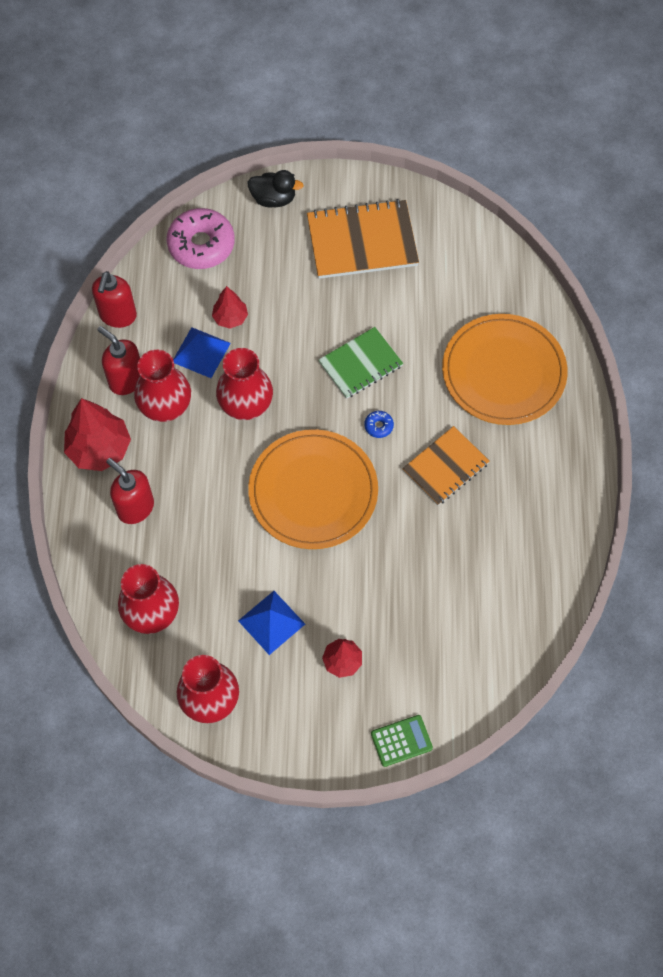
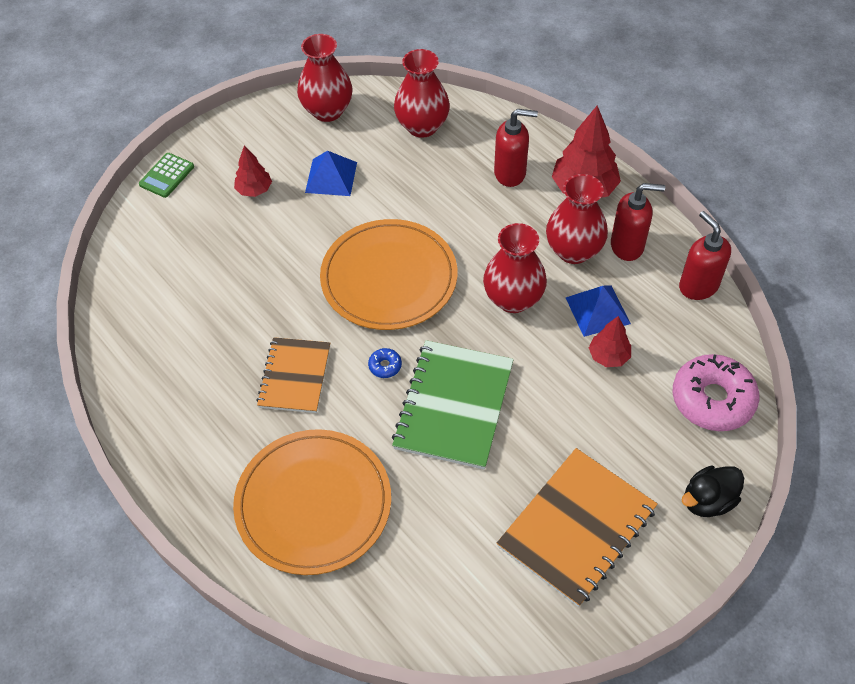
camera: 140 degrees right, 10 degrees down
(360, 364) = (454, 406): green notebook -> green notebook, size x1.54

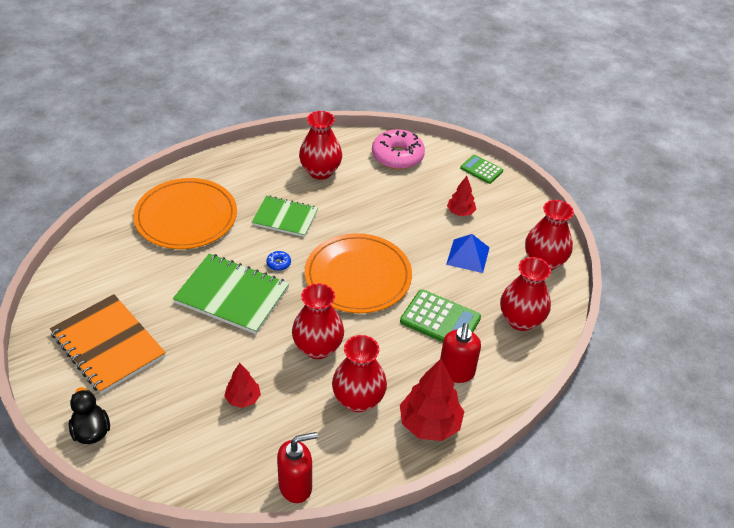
camera: 95 degrees right, 10 degrees down
(189, 352) = (320, 171): none -> red vase
(295, 376) = (285, 218): orange notebook -> green notebook
(440, 193) = (440, 320): none -> green calculator
(597, 310) = (290, 402): blue pyramid -> none
(627, 246) = (354, 442): red soap dispenser -> none
(712, 399) = (177, 462): pink donut -> pink donut (397, 156)

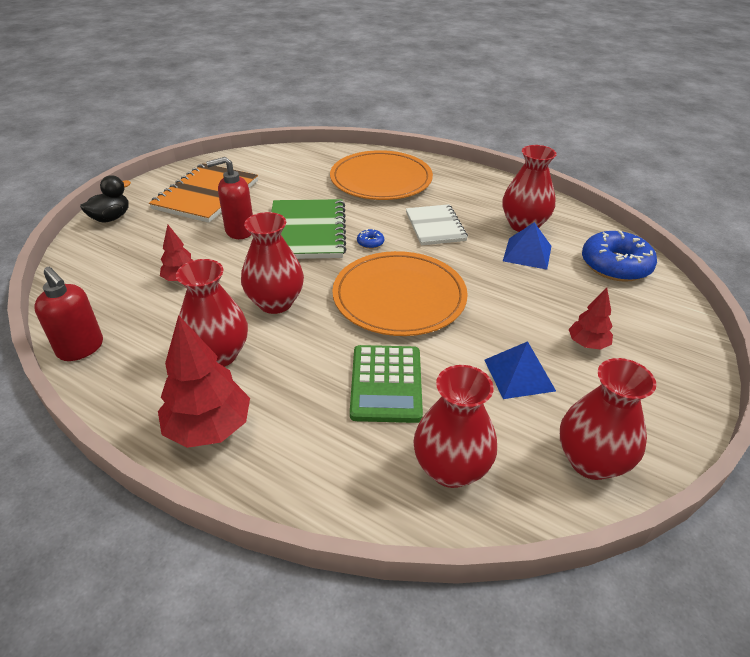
camera: 65 degrees right, 5 degrees down
(285, 218) = (435, 226): green notebook -> white notebook
(354, 188) = (527, 253): none -> blue pyramid
(397, 156) = (615, 265): pink donut -> blue donut
(456, 372) = (308, 427): red soap dispenser -> red soap dispenser (239, 231)
(481, 170) = (688, 339): green calculator -> none

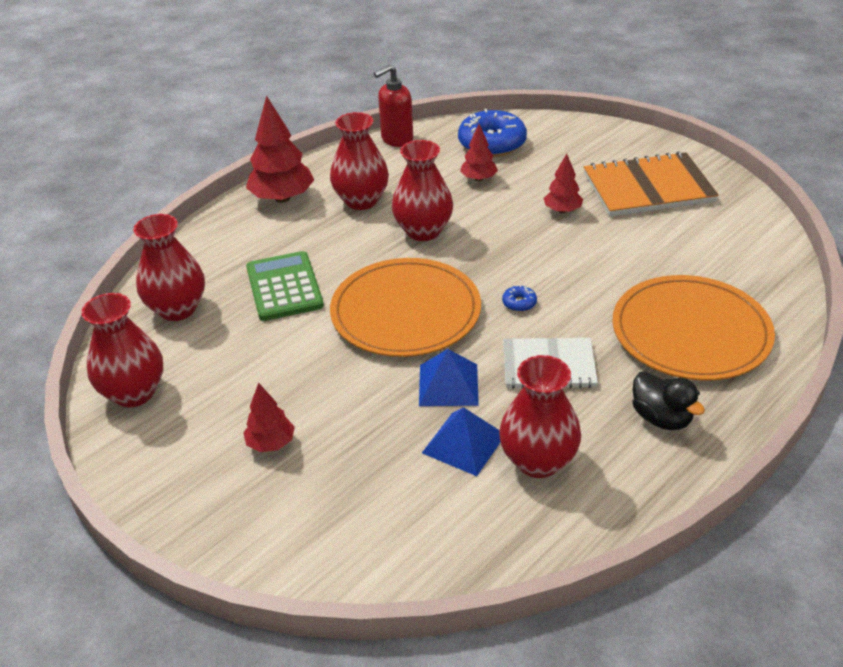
camera: 105 degrees right, 0 degrees up
(111, 218) = (600, 134): black duck -> black duck (661, 418)
(206, 195) = (648, 188): orange notebook -> orange notebook turned 45 degrees counterclockwise
(239, 231) = (562, 210): red soap dispenser -> red tree
(306, 231) = (553, 256): green notebook -> none
(386, 384) = (284, 287): green calculator -> green calculator turned 60 degrees clockwise
(519, 375) = (253, 374): blue pyramid -> blue pyramid (448, 384)
(615, 265) = (409, 535): blue donut -> blue donut (492, 143)

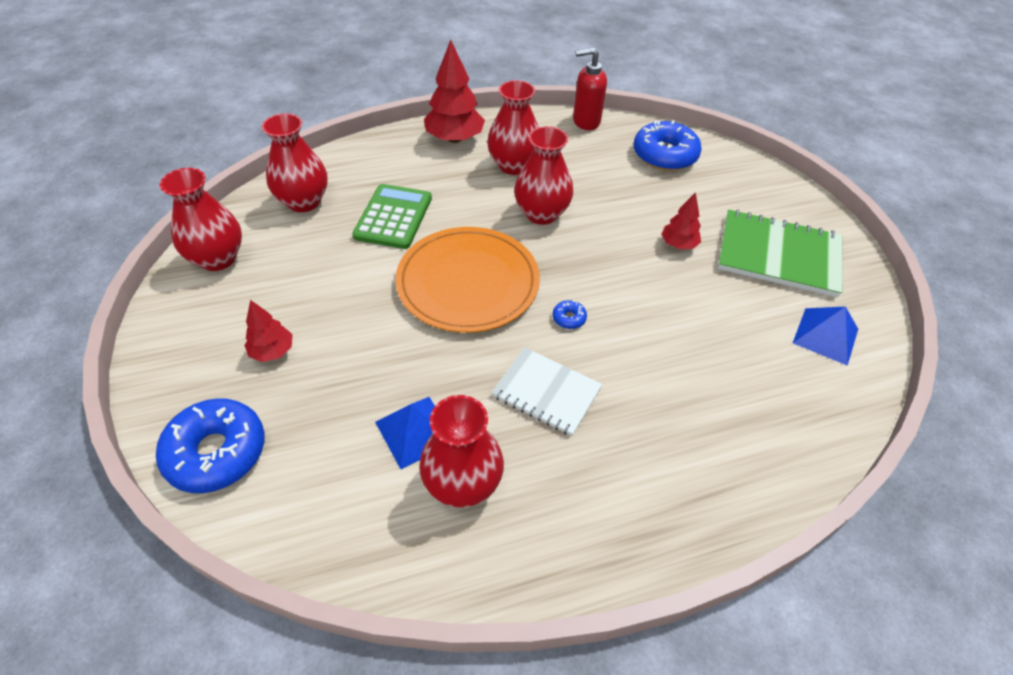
camera: 25 degrees right, 10 degrees up
(296, 543) = (216, 452): none -> blue donut
(448, 384) = (448, 368): blue pyramid -> blue pyramid (825, 336)
(478, 179) = (626, 184): red tree -> none
(648, 188) = (778, 255): orange notebook -> green notebook
(661, 418) = (607, 500): black duck -> none
(690, 332) = (706, 424): orange plate -> none

